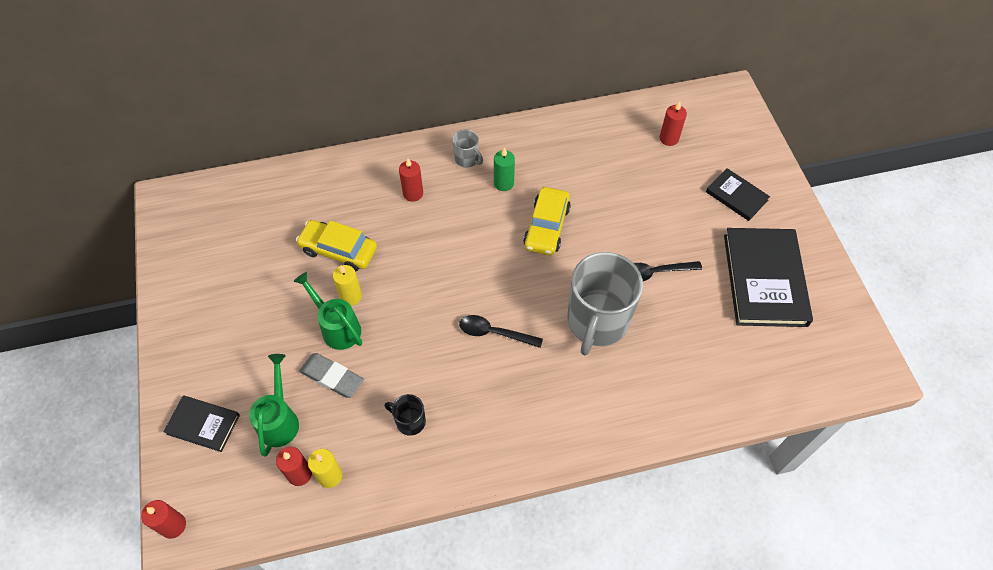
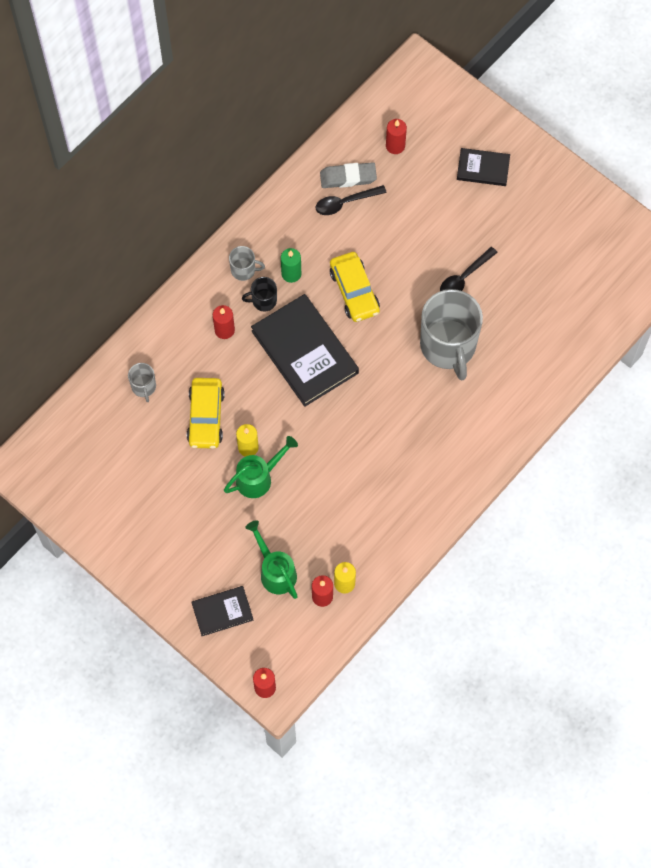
camera: 35 degrees left, 10 degrees up
(312, 197) = (144, 387): none -> grey mug
(332, 377) = (287, 516): grey eraser -> grey eraser (348, 177)
(337, 327) = (258, 478): green watering can -> green watering can turned 135 degrees clockwise
(339, 250) = (206, 417): yellow car -> yellow car turned 75 degrees counterclockwise
(410, 421) = (369, 509): black mug -> black mug (263, 301)
(494, 333) = (379, 404): black spoon -> black spoon (345, 202)
(765, 279) = (548, 231): black book -> black book (305, 352)

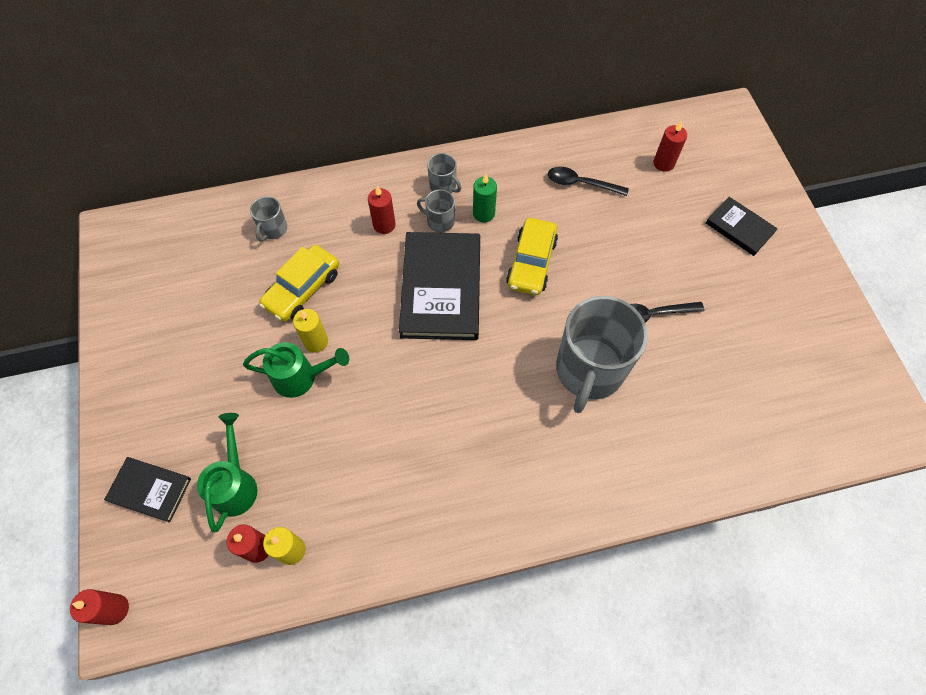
camera: 35 degrees right, 5 degrees down
(263, 301) = (439, 221): black mug -> grey mug
(348, 177) = (599, 165): grey eraser -> none

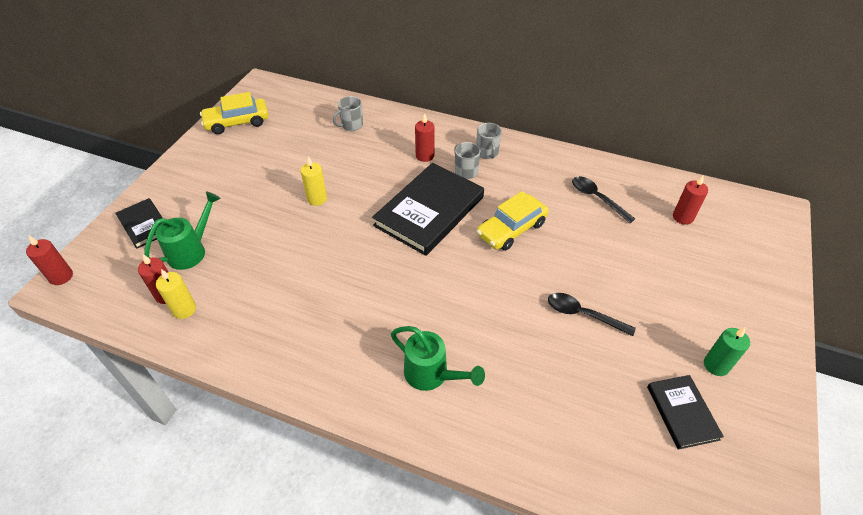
camera: 35 degrees right, 15 degrees down
(300, 377) = (288, 213): green watering can -> green watering can (431, 375)
(302, 289) = (337, 165): yellow car -> yellow car (237, 122)
(483, 213) = (502, 182): green candle -> green candle (716, 365)
(589, 371) = (494, 323): grey mug -> none
(739, 228) = (719, 294): black book -> black book (682, 413)

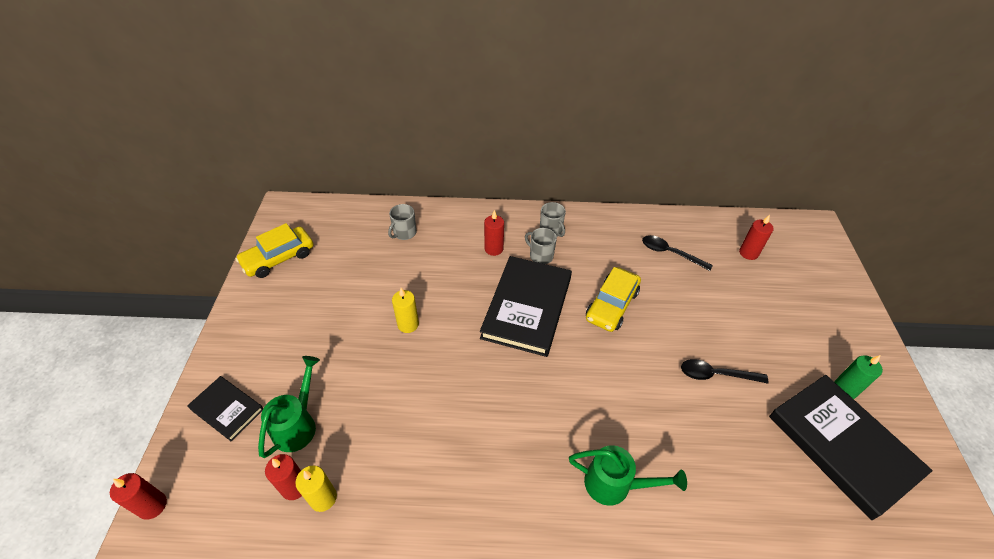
camera: 20 degrees left, 0 degrees up
(682, 413) = (842, 445): black book -> black book, size x1.90

